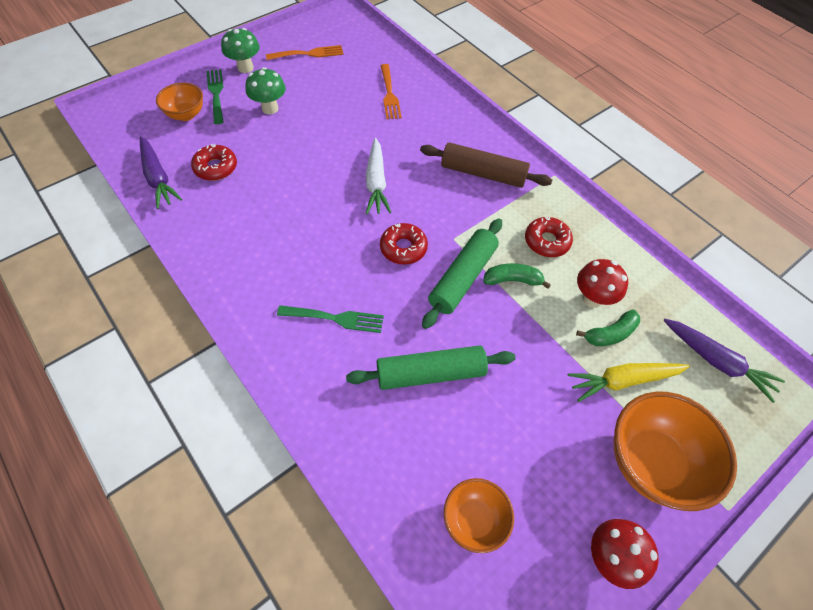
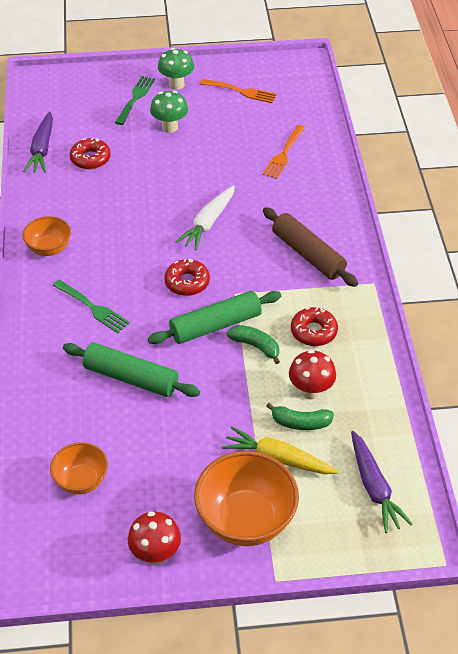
camera: 35 degrees right, 10 degrees down
(186, 114) = (99, 107): orange bowl -> orange bowl (49, 248)

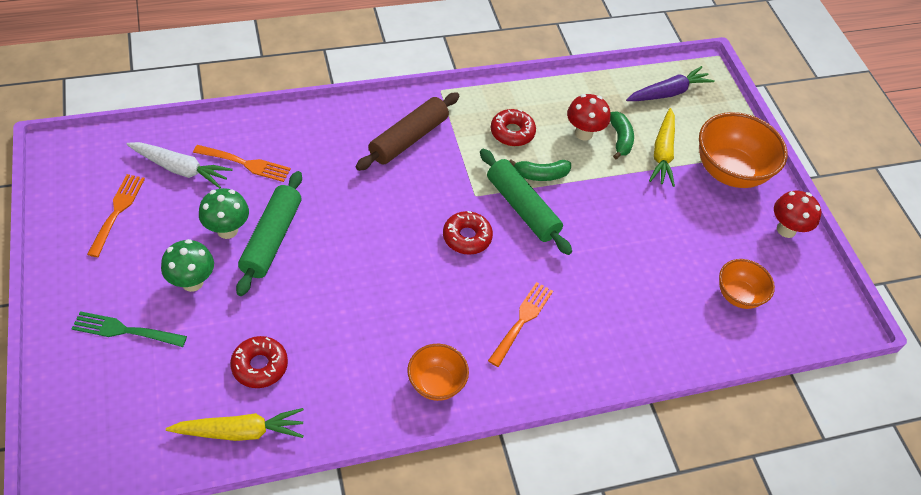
camera: 105 degrees left, 5 degrees up
(42, 149) = (240, 431): purple carrot -> yellow carrot
(93, 308) = (522, 320): green fork -> orange fork
(131, 377) = (607, 271): green rolling pin -> green rolling pin (271, 239)
(176, 84) = (95, 284): green mushroom -> green mushroom (227, 230)
(208, 223) = (371, 226): white carrot -> white carrot (180, 169)
(255, 346) = (541, 175): green banana -> green banana turned 120 degrees counterclockwise

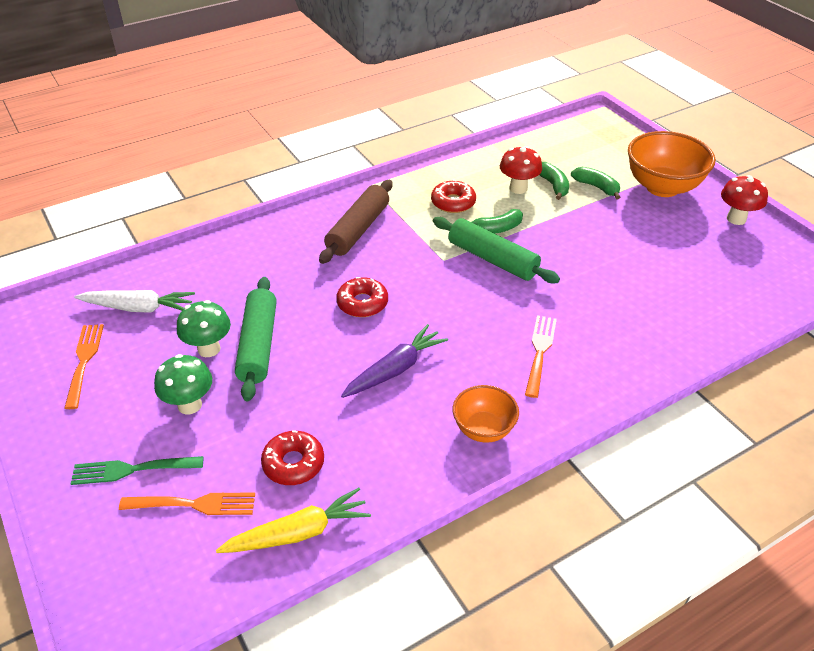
camera: 10 degrees left, 10 degrees down
(246, 164) = (205, 287): orange fork -> orange fork (194, 504)
(467, 237) = (452, 296): red donut -> red donut (362, 303)
(662, 153) = (596, 187): yellow carrot -> green banana
(668, 93) = (576, 142): purple carrot -> purple carrot (395, 369)
(738, 295) = (725, 280): orange bowl -> none

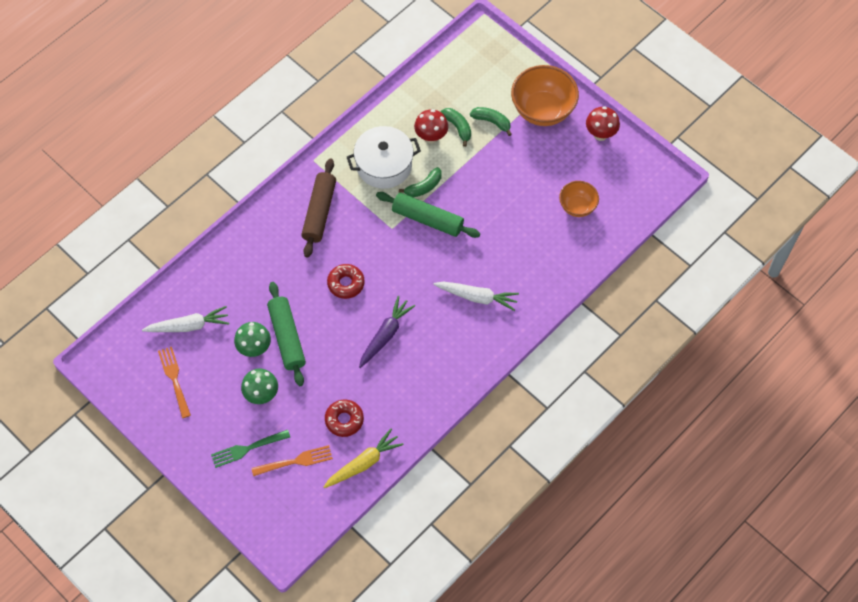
camera: 15 degrees left, 20 degrees up
(453, 202) = (384, 165): red donut -> white pot
(483, 429) = (453, 367): orange bowl -> orange bowl (577, 207)
(540, 351) = (477, 297): orange fork -> white carrot

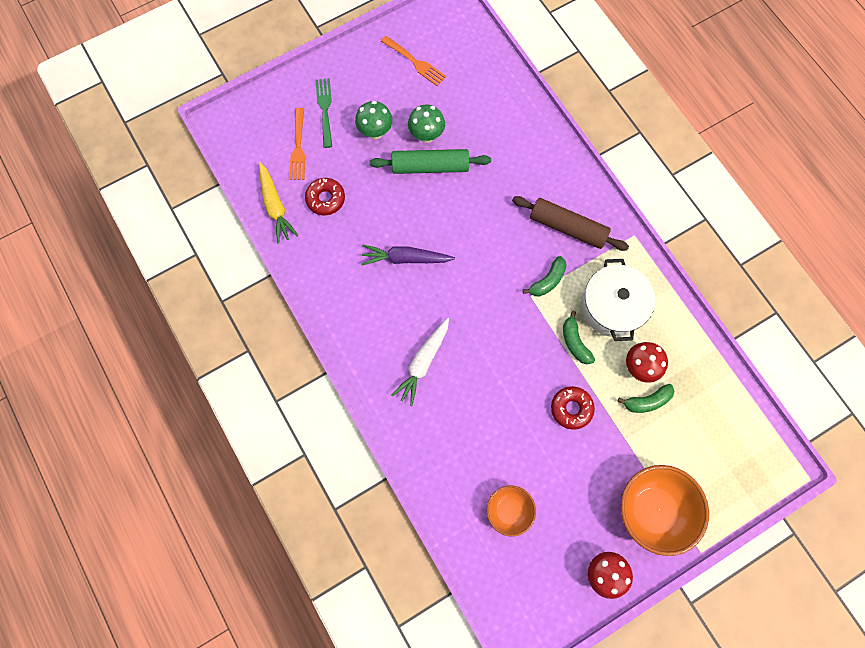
camera: 105 degrees right, 10 degrees up
(174, 379) = (415, 62): orange fork -> orange fork turned 45 degrees clockwise
(188, 326) = (468, 84): white carrot -> none
(346, 283) = (475, 234): red donut -> red donut (571, 408)
(385, 335) = (405, 258): purple carrot -> purple carrot turned 135 degrees clockwise
(427, 219) = (532, 335): green rolling pin -> none
(491, 122) = (647, 443): green banana -> green banana (547, 281)

